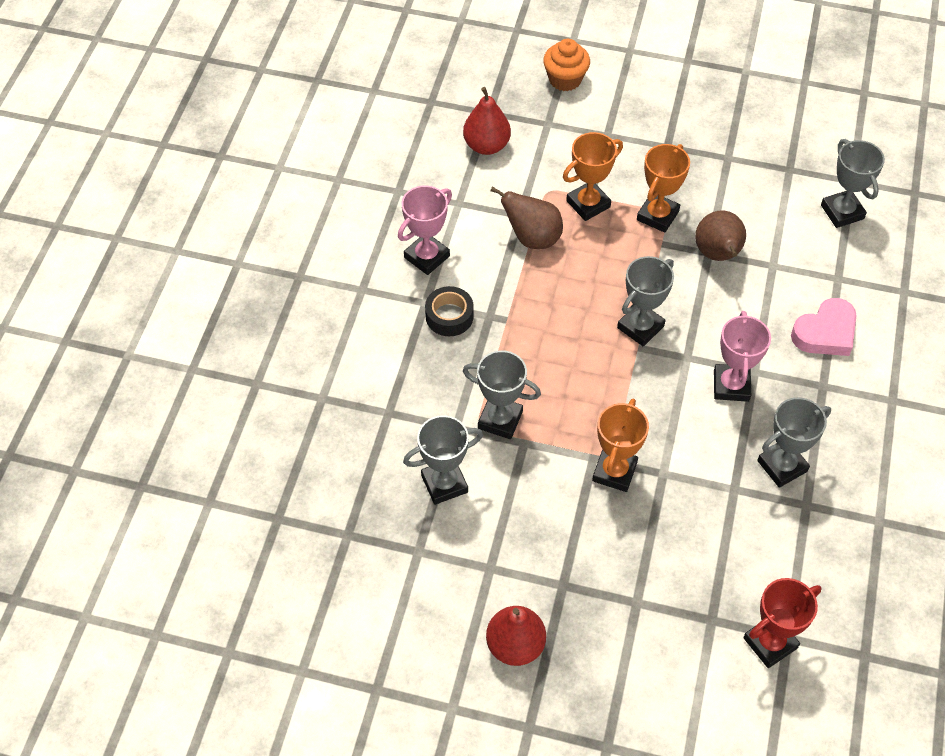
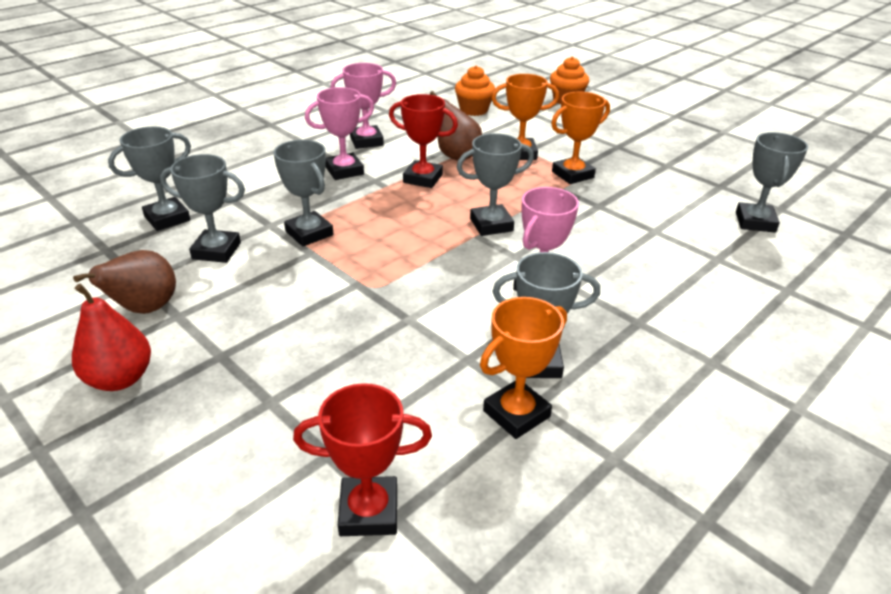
camera: 30 degrees right, 20 degrees down
(356, 469) = (167, 218): none -> grey trophy
(449, 316) = (344, 171): black tape -> pink trophy
(486, 145) = (474, 110): red pear -> orange cupcake
(531, 291) = (423, 178): none -> red trophy
(614, 472) = (364, 300): orange trophy -> orange trophy (516, 414)
(718, 255) = (606, 209): brown pear -> brown pear (145, 309)
(825, 333) = (673, 287): pink heart -> none

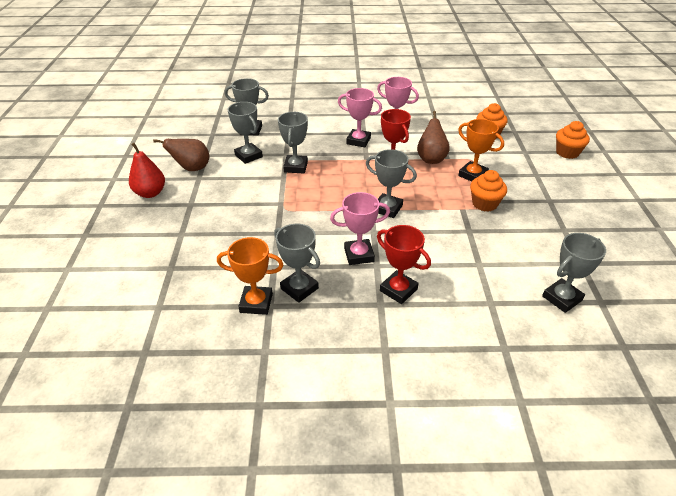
camera: 45 degrees right, 5 degrees up
(369, 511) = (154, 298): red trophy -> red trophy (398, 290)
(572, 174) = (484, 204): orange trophy -> orange cupcake

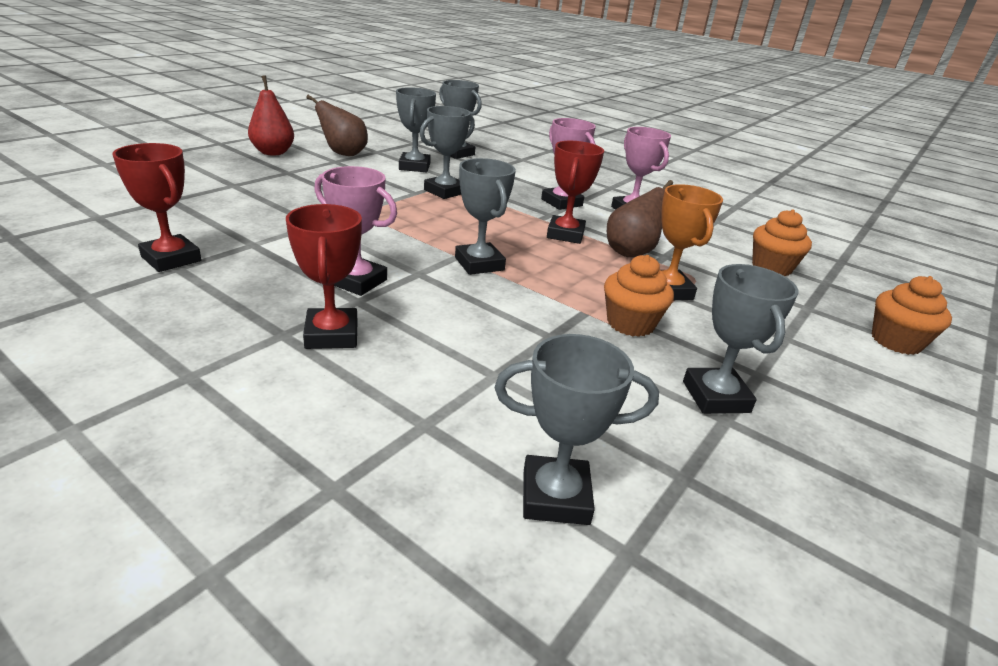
camera: 35 degrees right, 10 degrees down
(256, 303) = (171, 259): orange trophy -> red trophy
(299, 288) = (234, 272): grey trophy -> grey trophy (715, 397)

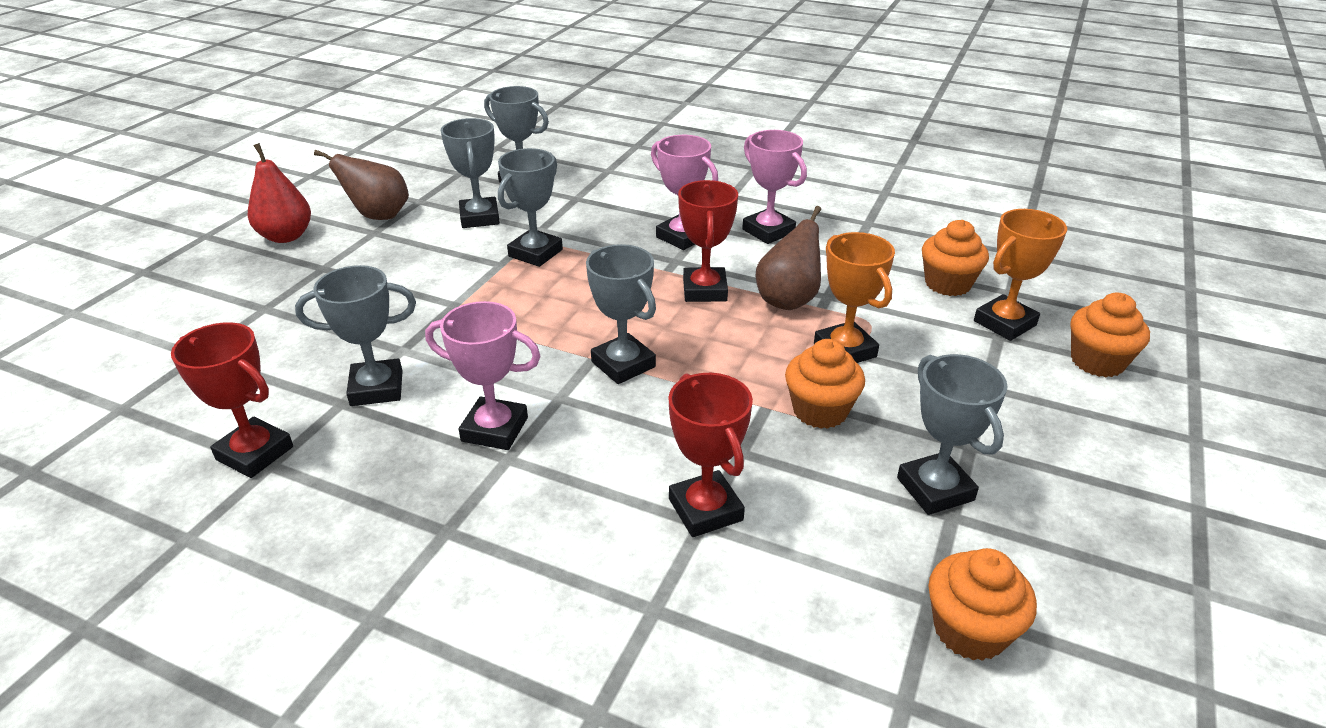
camera: 10 degrees left, 5 degrees up
(332, 335) = (502, 517): red trophy -> red trophy (705, 509)
(555, 496) = (816, 659): grey trophy -> grey trophy (376, 388)
(714, 510) = (969, 630): none -> orange cupcake
(815, 300) = (1004, 323): none -> orange trophy

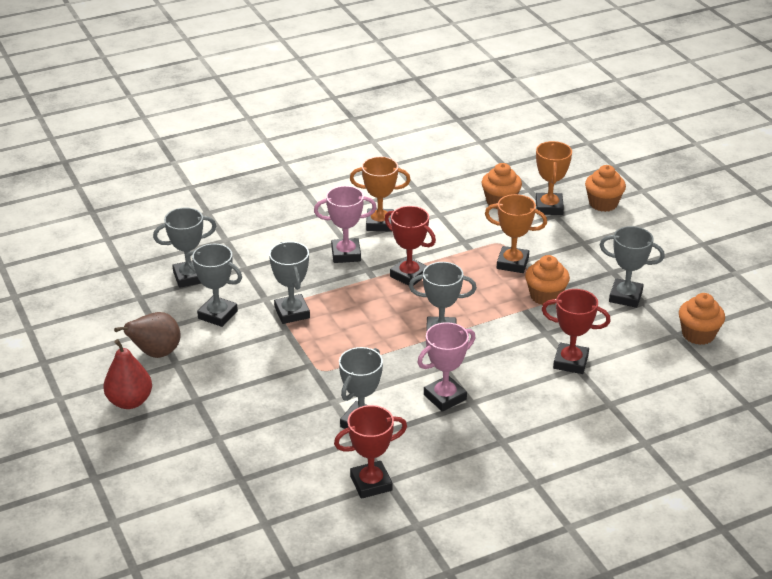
camera: 50 degrees left, 0 degrees up
(768, 231) = (380, 223): pink trophy -> orange trophy
(788, 300) = (452, 255): brown pear -> none

